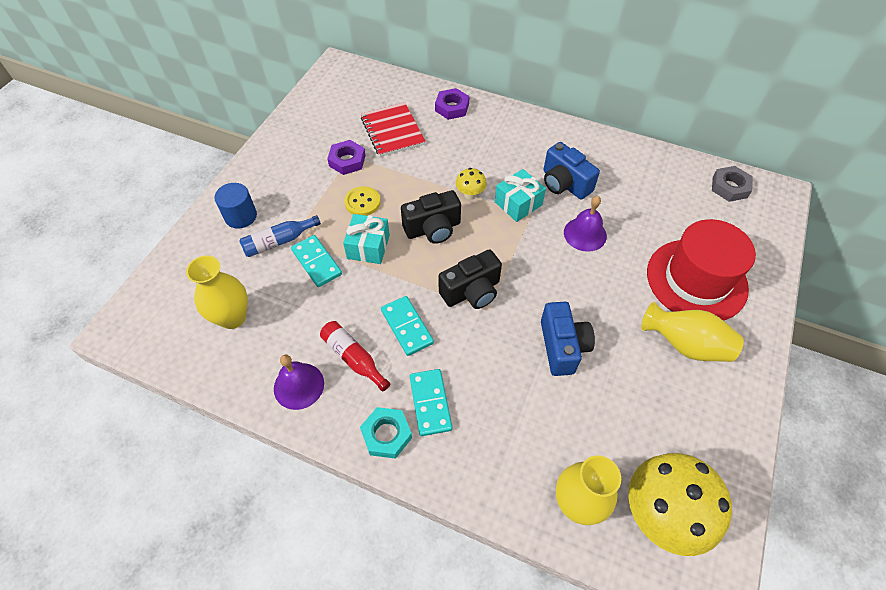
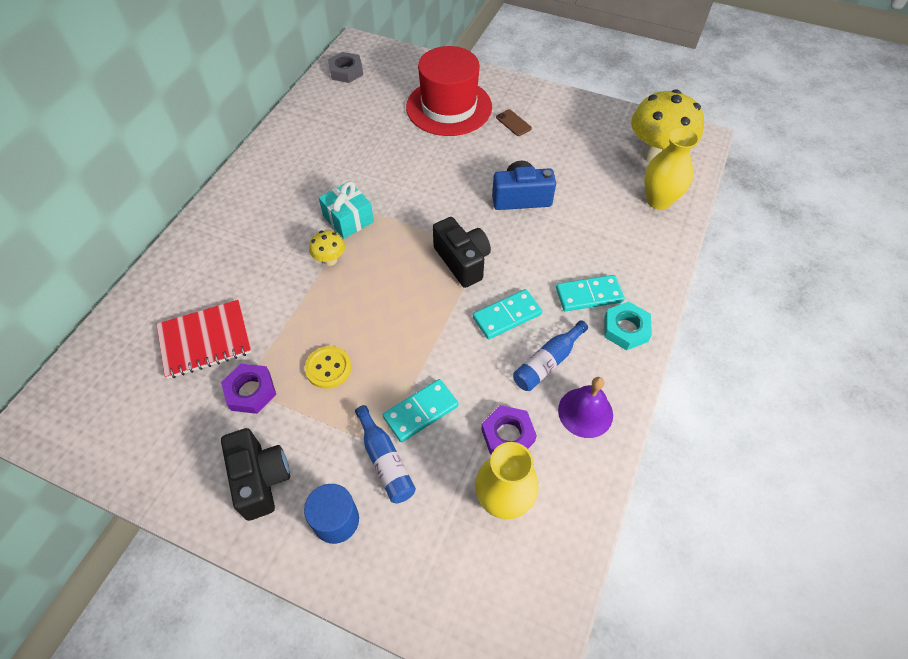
camera: 90 degrees left, 0 degrees up
(353, 358) = (547, 362): red bottle -> blue bottle
(368, 247) = (399, 357): turquoise gift -> none
(433, 229) = (377, 294): black camera -> black camera (260, 479)
(452, 107) = (176, 276): purple nut -> purple nut (508, 435)
(564, 184) = (325, 180): blue camera -> none
(585, 234) = (393, 171): purple bell -> none
(685, 345) = (513, 123): yellow vase -> brown phone

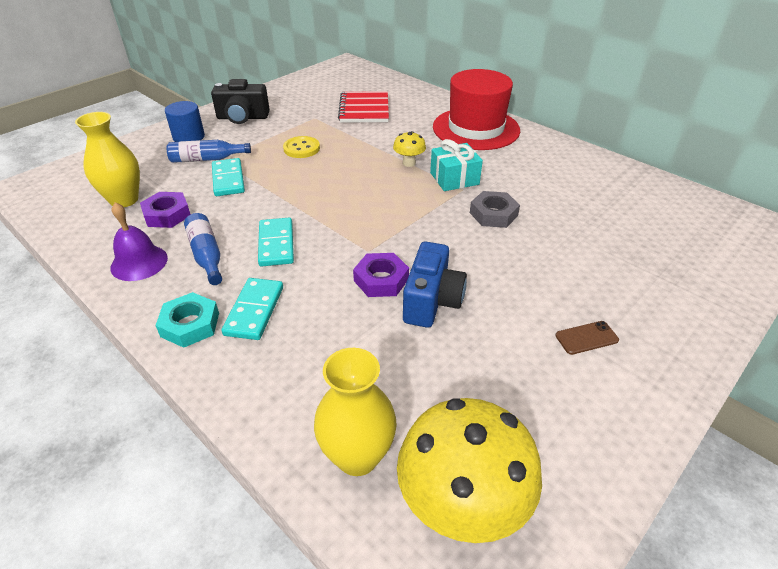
camera: 110 degrees right, 15 degrees down
(251, 391) = (309, 120): purple nut -> purple nut (381, 280)
(346, 71) = (711, 213): grey nut -> grey nut (493, 214)
(449, 107) = (630, 282): red hat -> red hat (476, 128)
(462, 261) = (361, 233): black camera -> none

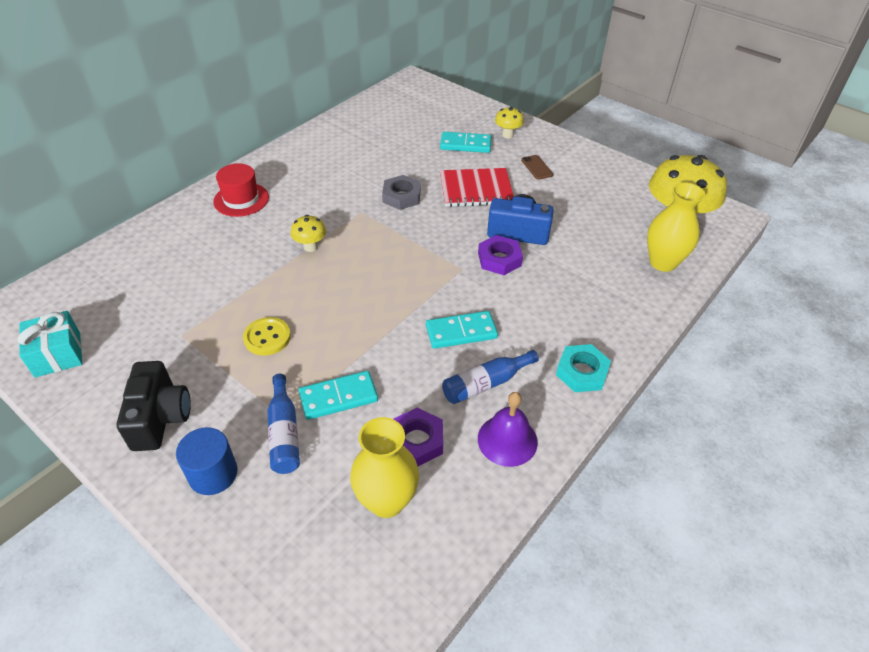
camera: 95 degrees left, 5 degrees up
(254, 311) = (554, 332): turquoise domino -> turquoise domino (465, 145)
(364, 109) = (167, 288): red notebook -> red notebook (476, 189)
(454, 178) = (343, 217): turquoise gift -> turquoise gift (58, 354)
(476, 128) = (241, 199): red hat -> red hat, size x0.57
(668, 315) = (507, 135): none -> yellow mushroom

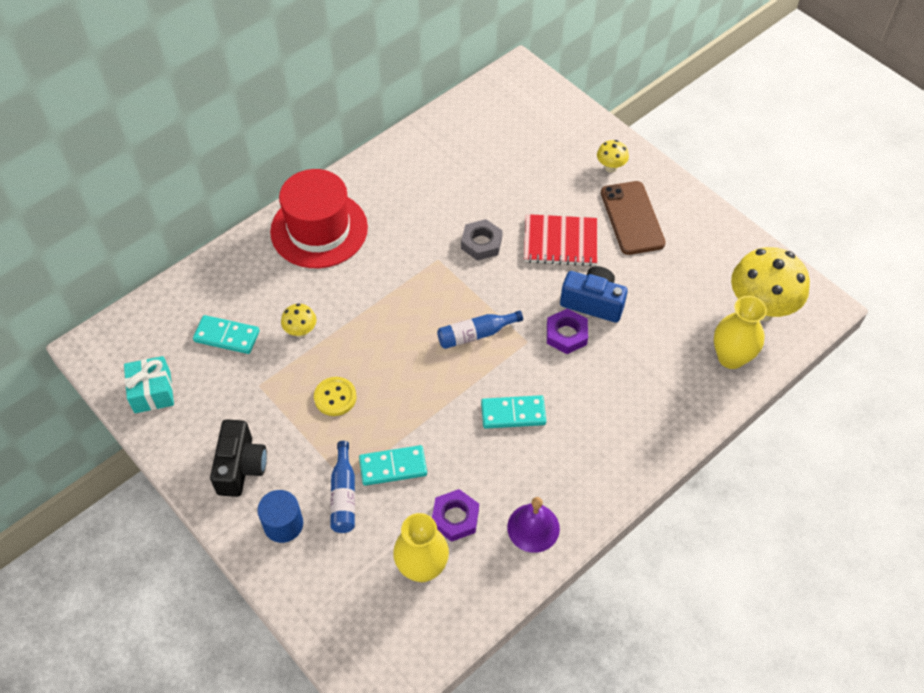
camera: 10 degrees right, 10 degrees up
(241, 199) = (319, 229): red hat -> red hat, size x1.75
(310, 247) = (383, 298): yellow mushroom -> yellow mushroom (301, 331)
(465, 145) = (561, 177): turquoise domino -> turquoise domino (227, 336)
(485, 384) = (525, 470): blue bottle -> blue bottle (475, 334)
(537, 167) = (632, 218): brown phone -> brown phone, size x2.15
(582, 372) = (616, 470): turquoise nut -> none

